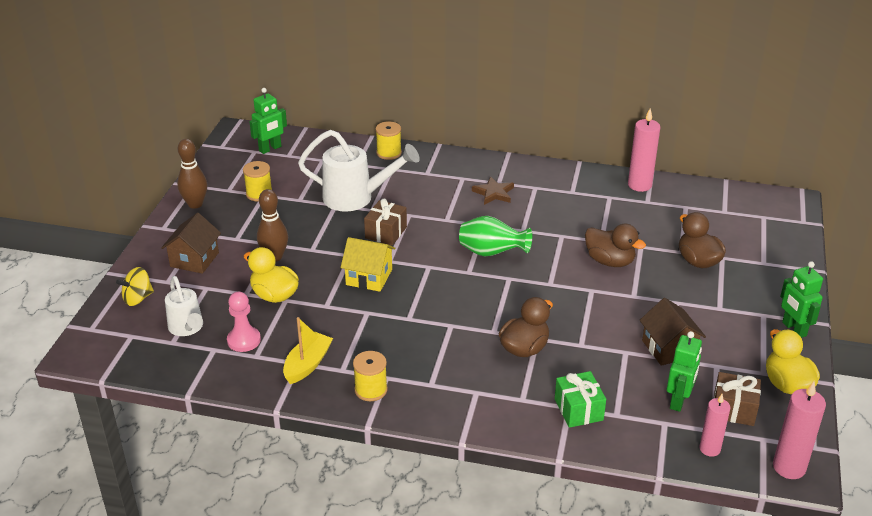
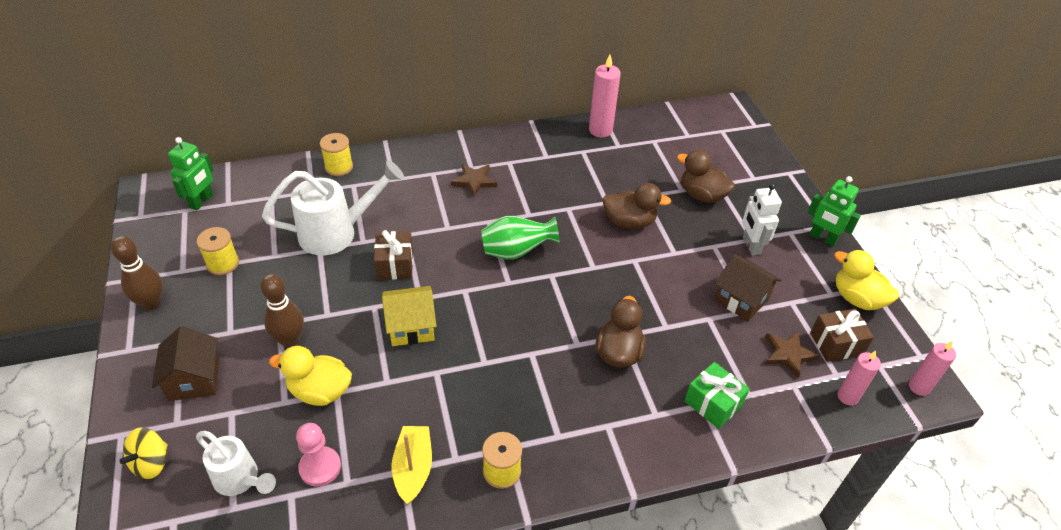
camera: 30 degrees left, 10 degrees up
(678, 401) = (788, 354): green robot -> brown star
(713, 312) = (751, 245): none -> white robot
(789, 467) = (919, 387): pink candle -> pink candle, size x0.66

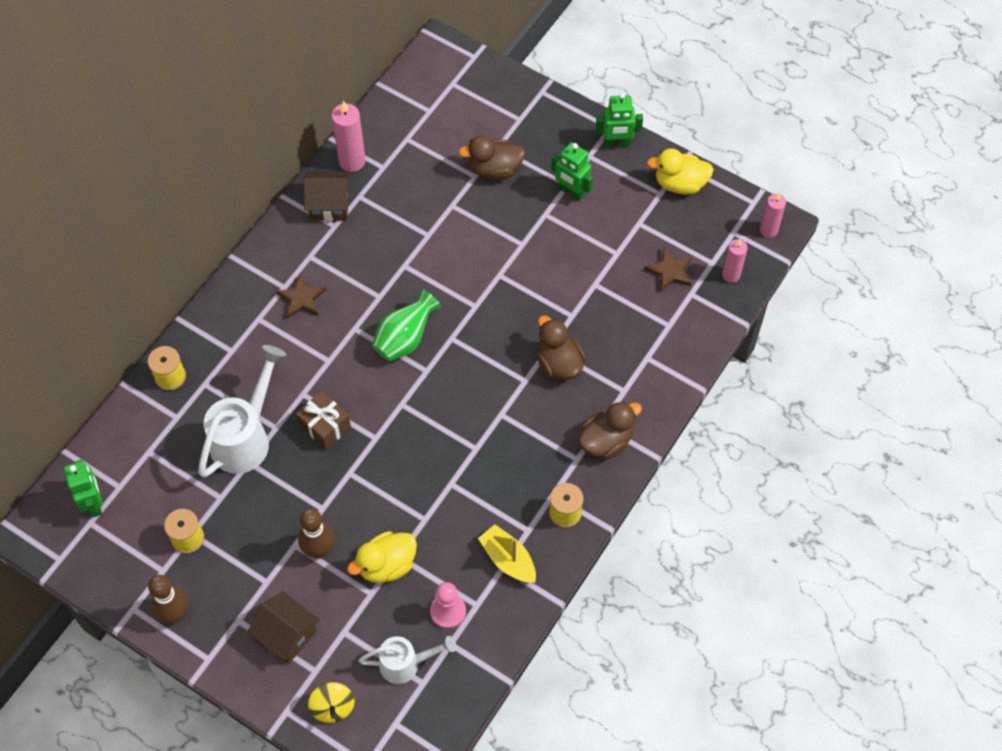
camera: 40 degrees left, 15 degrees up
(411, 327) = (395, 465): yellow house -> none
(629, 222) = (463, 241): brown duck -> brown duck (606, 441)
(713, 403) = (652, 351): green gift -> none
(741, 299) = (603, 249): brown house -> brown house (329, 204)
(751, 245) = (571, 192): white robot -> green robot
(836, 344) = (694, 236): brown gift -> none

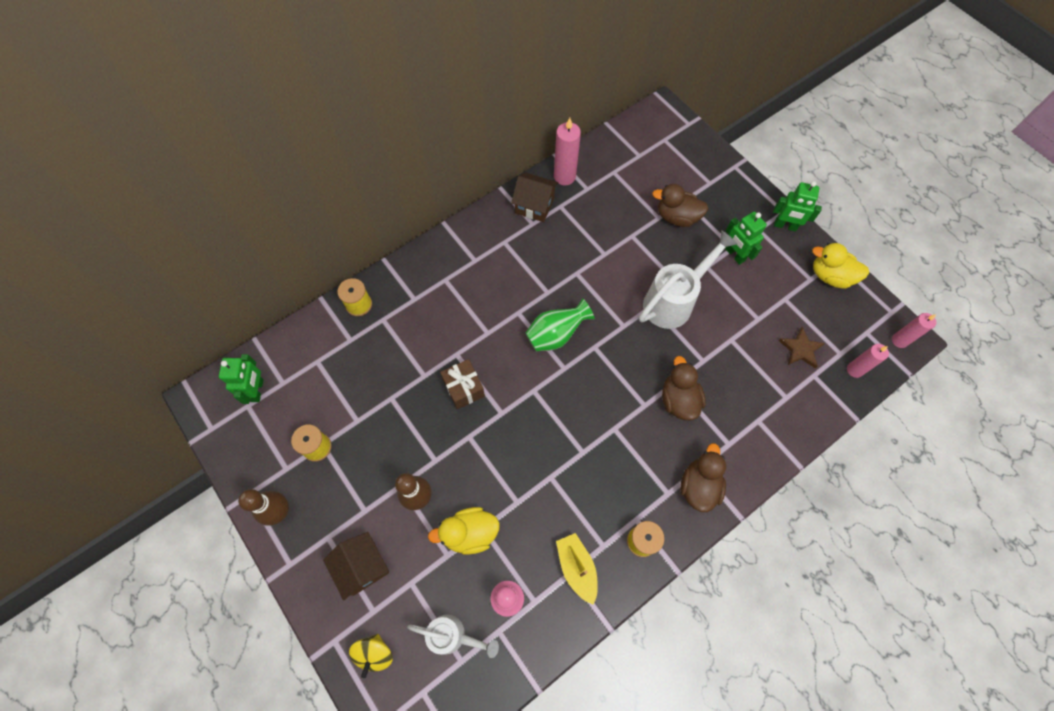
camera: 20 degrees right, 5 degrees up
(246, 436) = (397, 375): white watering can -> white watering can (674, 300)
(302, 299) = (485, 274): brown star -> none
(606, 441) = (699, 486): brown duck -> brown duck turned 60 degrees counterclockwise

